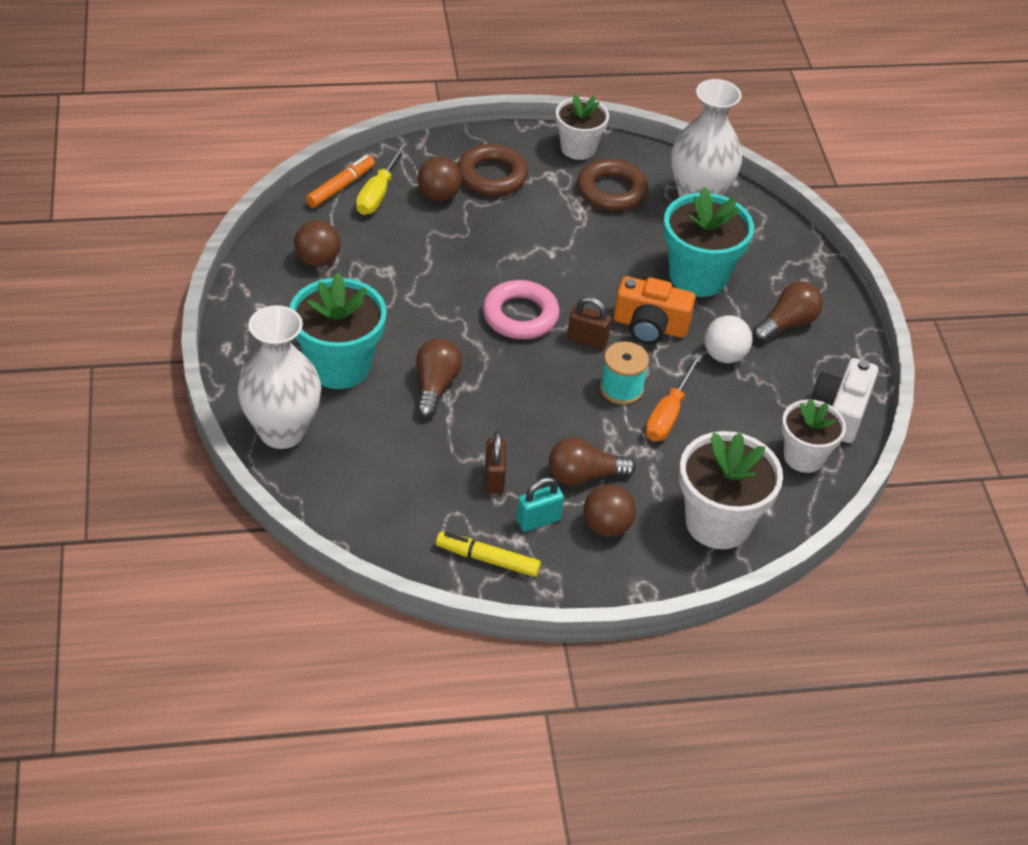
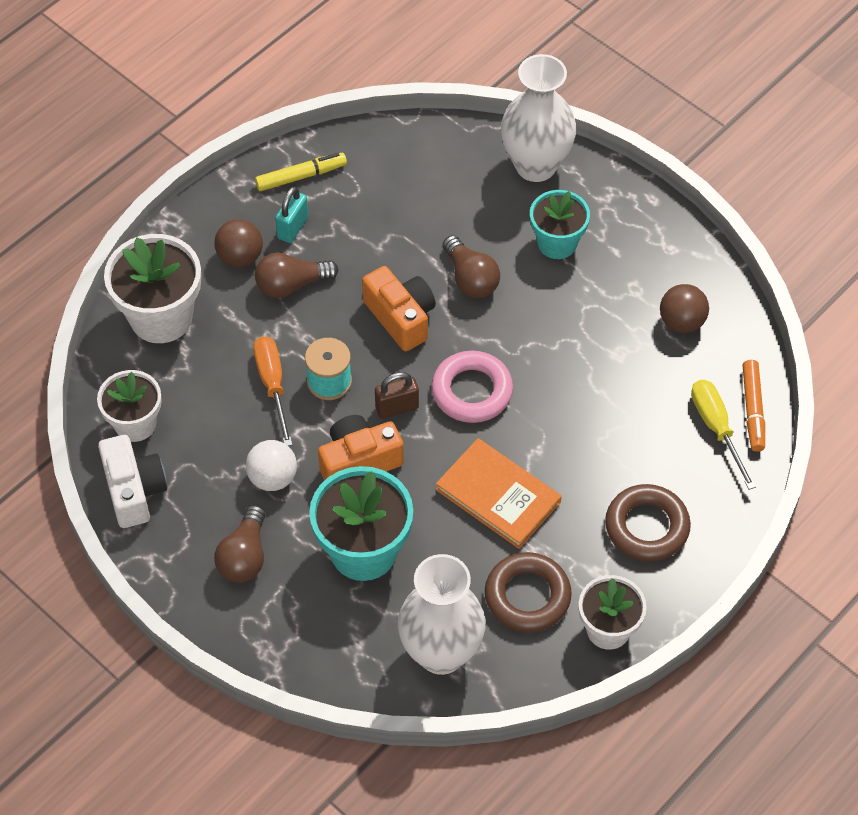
camera: 145 degrees right, 10 degrees up
(339, 366) = (557, 243): turquoise flower pot -> turquoise flower pot, size x0.65
(438, 195) = (666, 466): brown ball -> none
(494, 478) = (353, 236): brown padlock -> none
(520, 395) = (401, 317): none -> orange camera
(571, 248) = (498, 496): none -> orange book
(584, 476) = (291, 285): brown light bulb -> brown light bulb turned 150 degrees counterclockwise

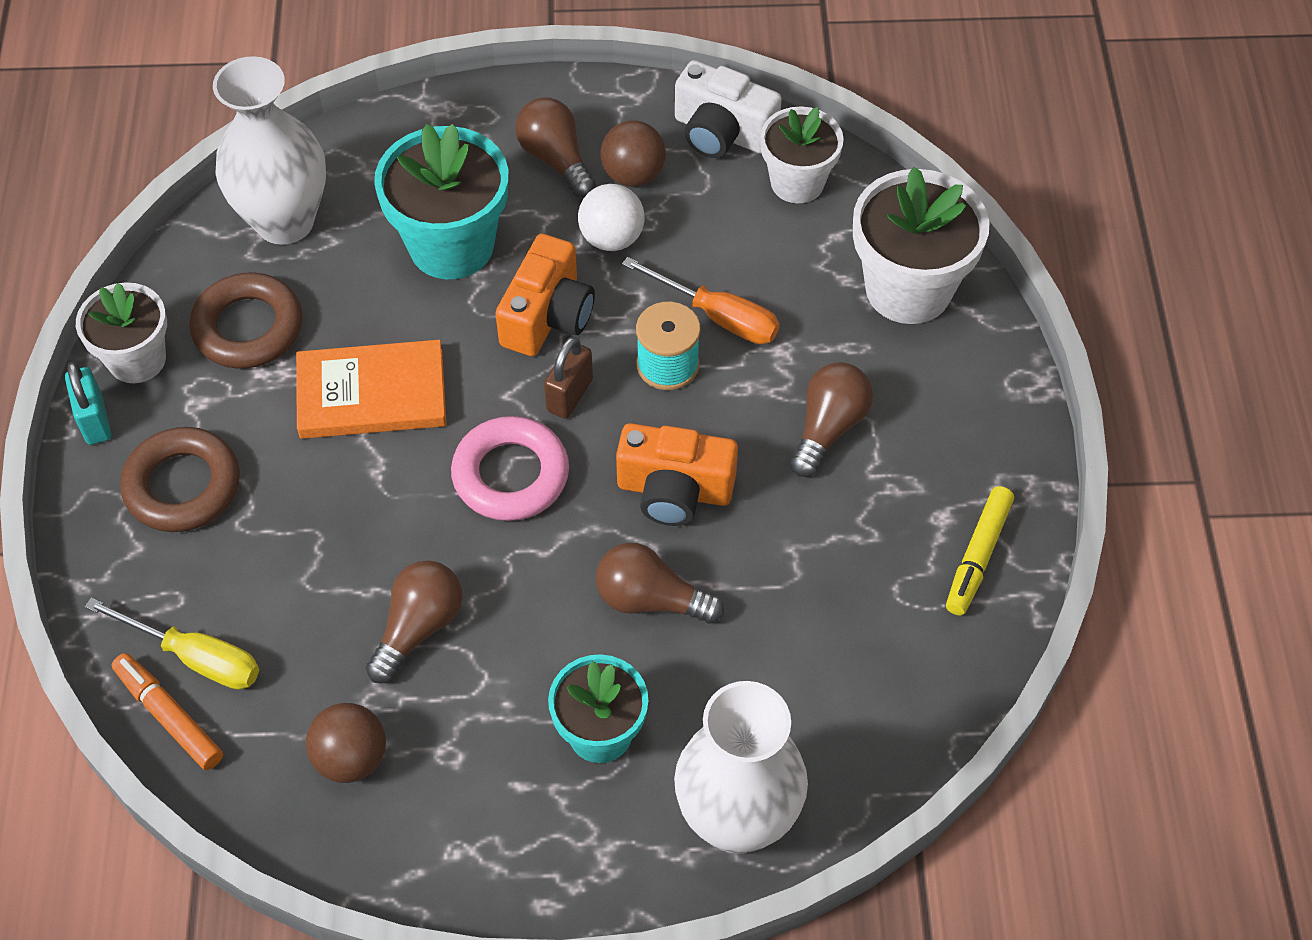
camera: 135 degrees right, 0 degrees up
(240, 257) = (917, 411): brown ball -> brown ball (633, 175)
(293, 227) = (908, 489): turquoise padlock -> turquoise padlock (95, 420)
(593, 354) = (418, 627): none -> brown light bulb

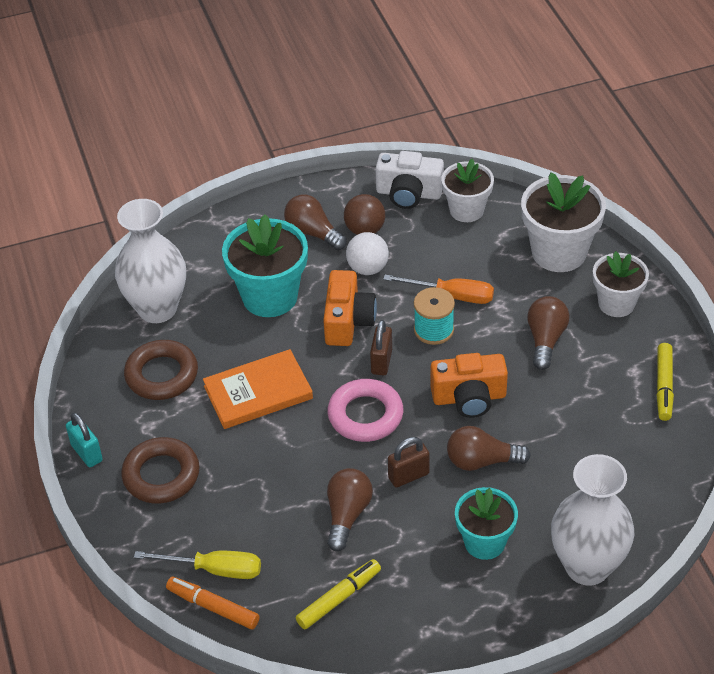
camera: 15 degrees left, 10 degrees down
(137, 359) = (98, 411): white flower pot -> white flower pot (616, 303)
(351, 758) = (338, 598): brown ball -> yellow marker
(533, 591) = (408, 476): none -> brown padlock

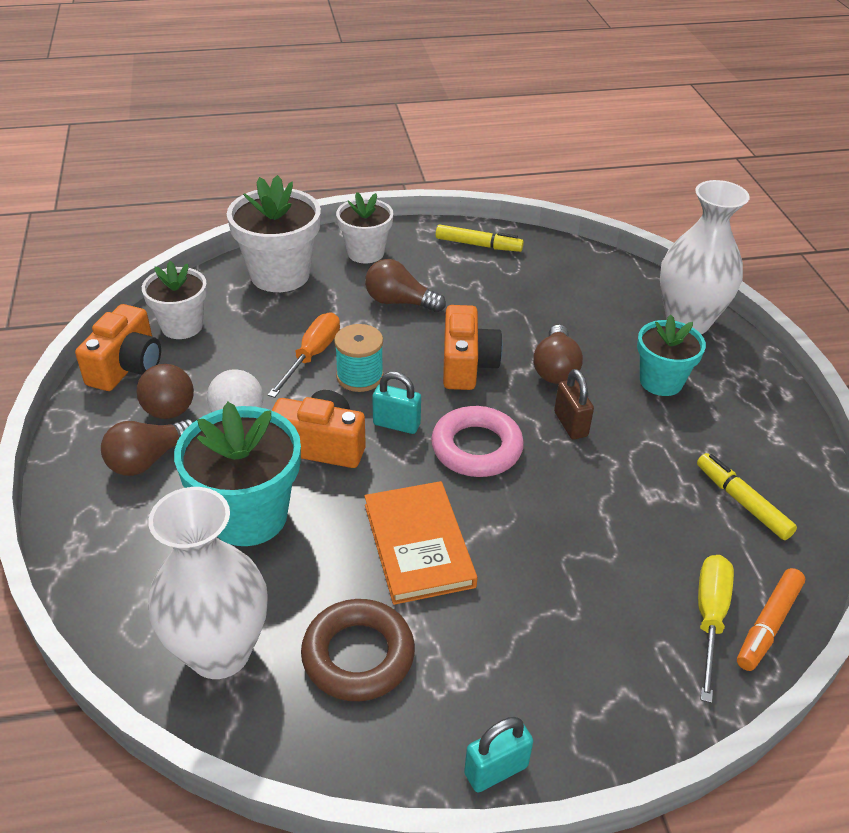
camera: 85 degrees left, 5 degrees down
(161, 475) = (549, 669): brown ring -> none
(347, 515) = (624, 481): brown light bulb -> none
(381, 362) = (396, 424): brown padlock -> turquoise padlock
(408, 193) = (127, 366): white camera -> orange camera

